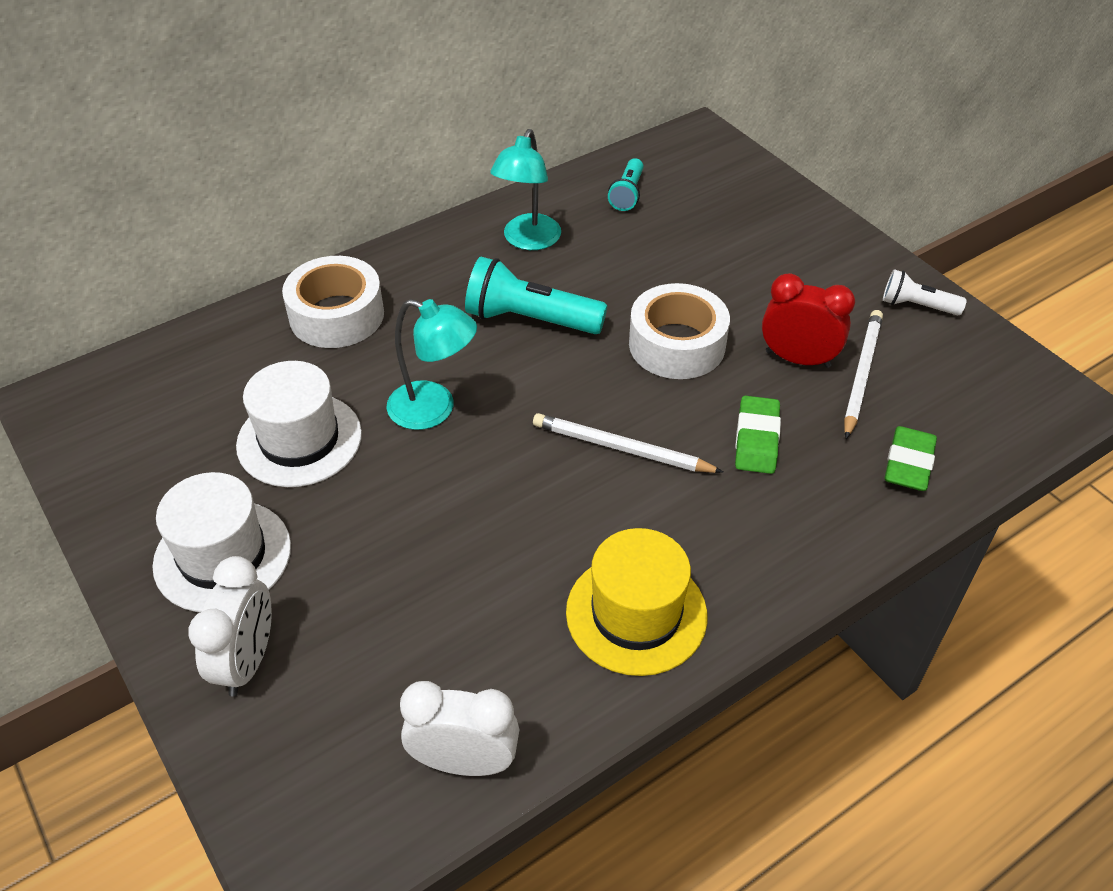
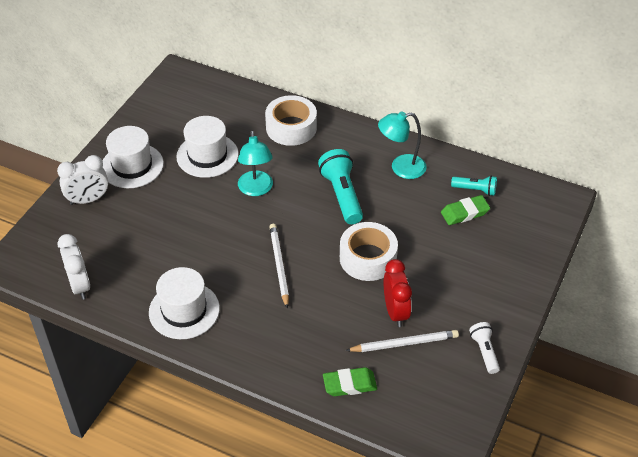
camera: 60 degrees right, 0 degrees up
(627, 194) = (475, 190): turquoise flashlight -> turquoise flashlight turned 150 degrees counterclockwise
(636, 613) = (184, 310): yellow hat -> white hat
(756, 439) = (322, 315): green eraser -> green eraser (464, 213)

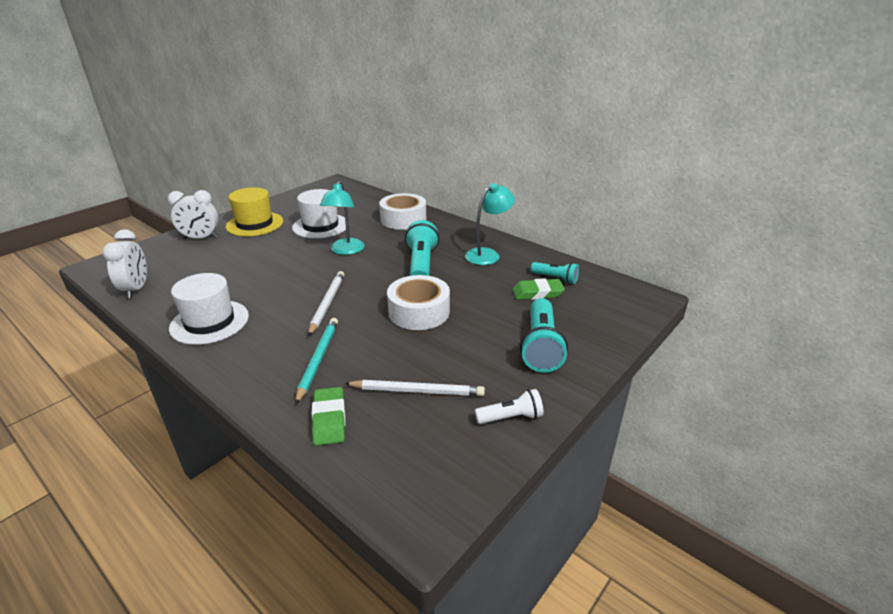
camera: 15 degrees right, 15 degrees down
(132, 166) = (254, 224): white hat -> yellow hat
(308, 330) = (318, 359): none -> turquoise pencil
(349, 384) = (329, 419): green eraser -> green eraser turned 75 degrees clockwise
(395, 312) = (423, 360): red clock -> none
(401, 168) = (488, 254): turquoise lamp -> turquoise lamp turned 135 degrees clockwise
(484, 351) = (510, 417): white flashlight -> white flashlight turned 75 degrees clockwise
(486, 276) = (541, 346): none -> turquoise flashlight

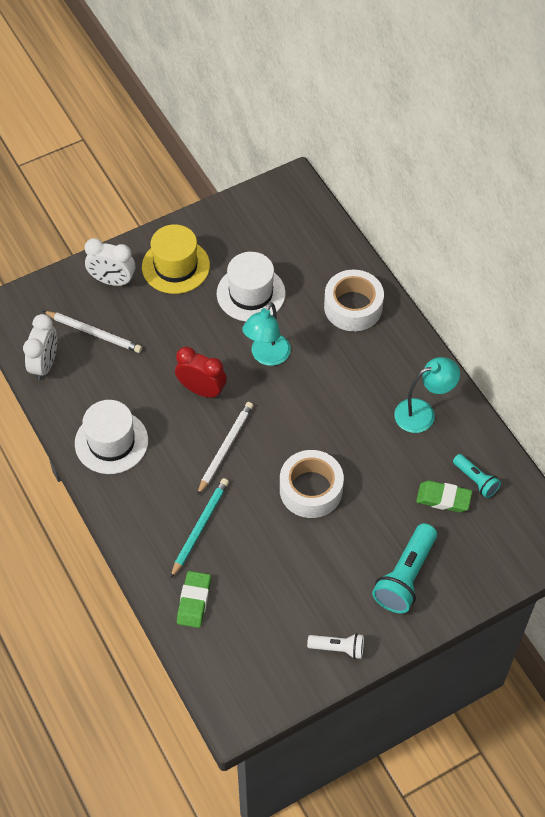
camera: 20 degrees right, 25 degrees up
(294, 276) = (202, 390): none -> red clock
(417, 391) = (273, 593): white pencil -> white pencil (94, 333)
(421, 264) = (341, 409): turquoise flashlight -> none

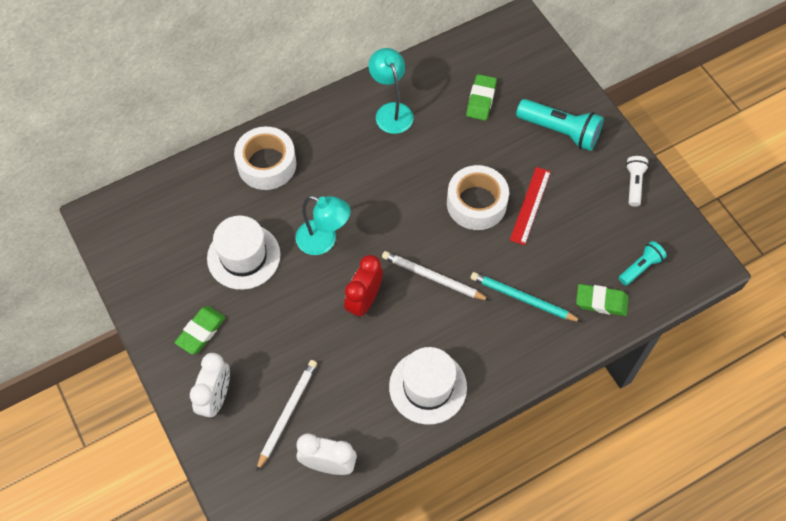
camera: 90 degrees left, 5 degrees up
(175, 266) = (201, 331): yellow hat -> green eraser
(309, 541) = (530, 205): none -> red ruler
(476, 480) = (461, 75): turquoise flashlight -> turquoise flashlight (640, 267)

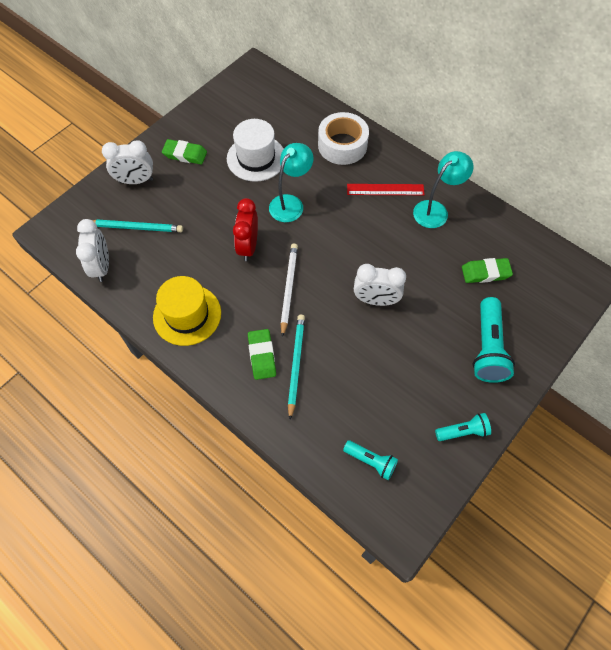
camera: 70 degrees right, 0 degrees up
(287, 413) = (136, 227): white pencil -> turquoise pencil
(324, 241) = (290, 203): turquoise lamp -> turquoise lamp turned 150 degrees counterclockwise
(364, 301) = (248, 246): red clock -> red clock turned 90 degrees counterclockwise
(428, 387) = (187, 315): white hat -> yellow hat
(476, 203) = (375, 300): white tape -> white clock
(530, 205) = (394, 344): red ruler -> red ruler (385, 189)
(601, 302) = (319, 433): green eraser -> green eraser (262, 356)
(634, 184) = (462, 431): white flashlight -> turquoise flashlight

